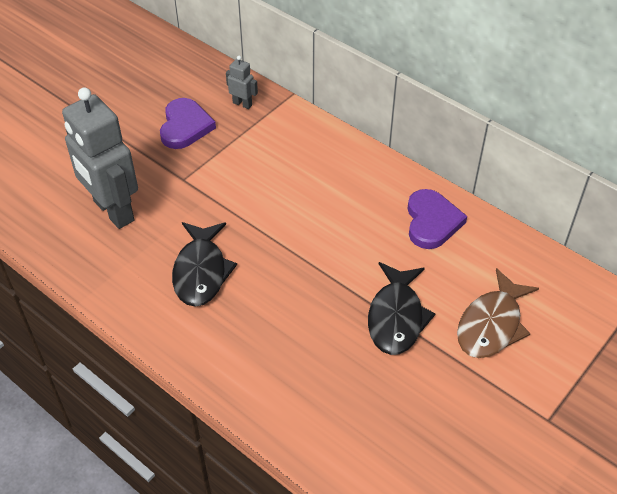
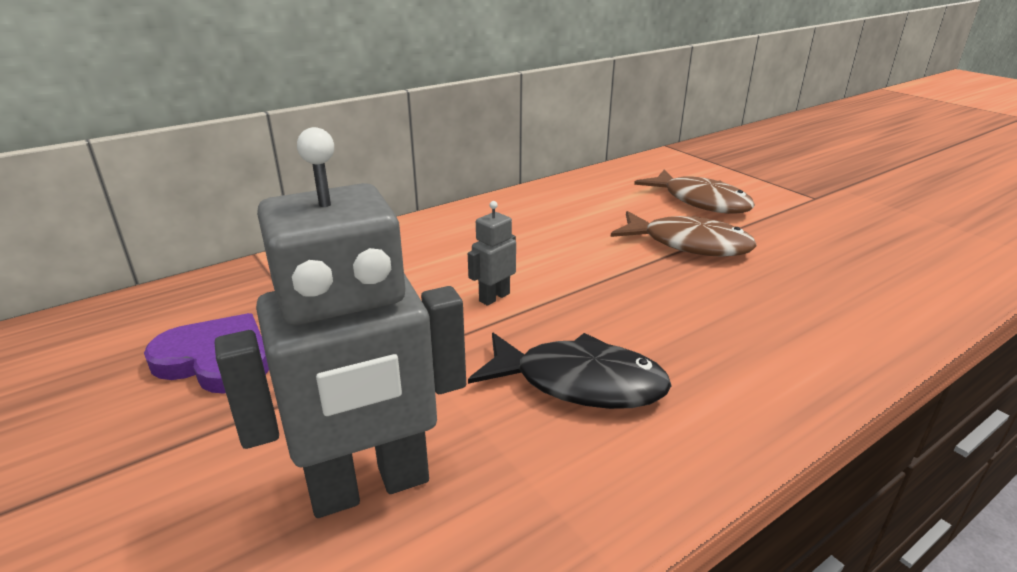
camera: 75 degrees left, 20 degrees down
(242, 104) = (227, 296): grey robot -> grey robot (494, 297)
(396, 317) = (689, 244): black fish -> brown fish
(432, 221) = (550, 206): purple heart -> none

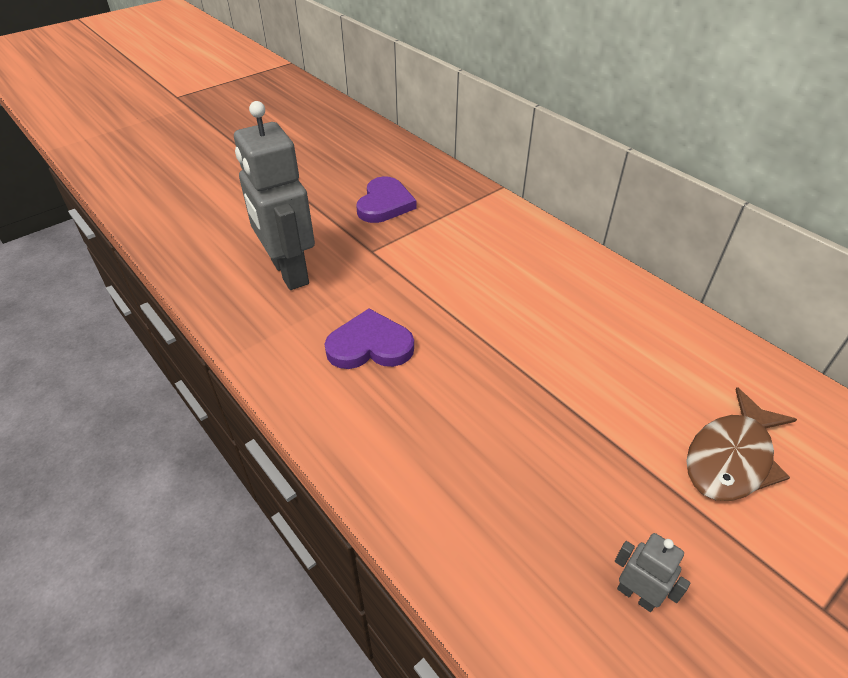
camera: 85 degrees right, 15 degrees up
(494, 297) = (469, 300): grey robot -> grey robot (636, 595)
(579, 383) = (370, 345): black fish -> purple heart
(689, 244) = (602, 430): brown fish -> none

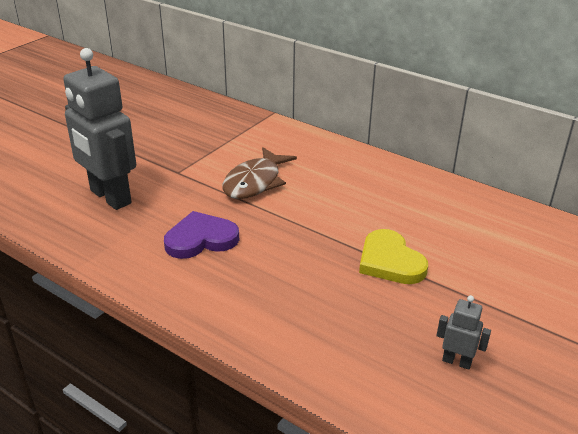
camera: 15 degrees left, 10 degrees down
(385, 204) = (177, 136): purple heart -> none
(587, 420) = (390, 261): none -> yellow heart
(731, 458) = (500, 268): brown fish -> brown fish (255, 182)

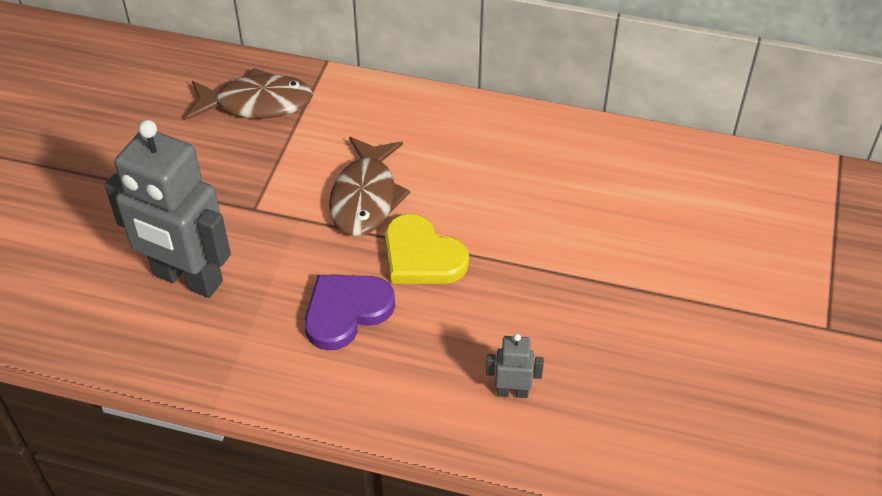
camera: 20 degrees left, 15 degrees up
(216, 123) = (257, 103): none -> brown fish
(390, 261) = (586, 277): yellow heart -> yellow heart (422, 256)
(456, 361) = (710, 392): grey robot -> grey robot (512, 392)

